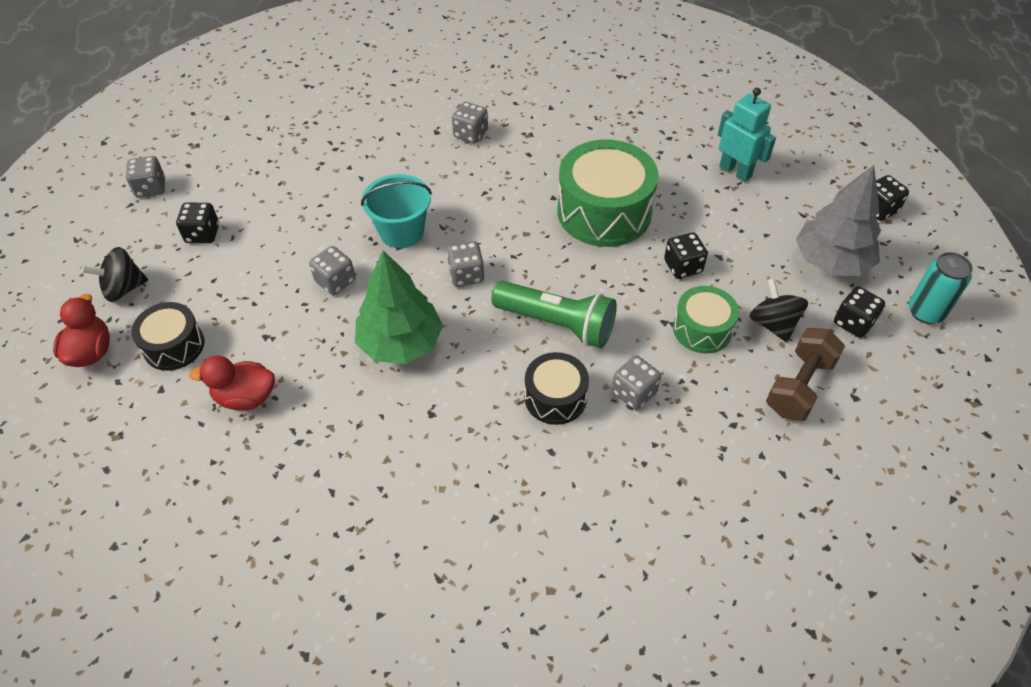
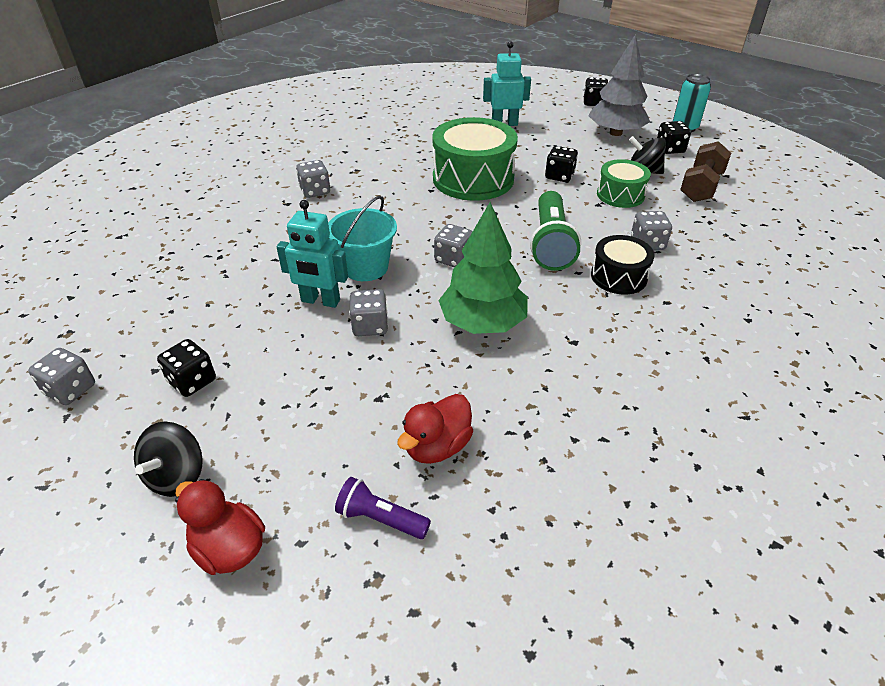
camera: 50 degrees left, 10 degrees down
(162, 407) = (380, 519): none -> purple flashlight
(174, 346) = (309, 470): black drum -> none
(337, 236) = (320, 301): none -> turquoise robot
(557, 324) = (551, 244): green flashlight -> green flashlight turned 120 degrees clockwise
(799, 386) = (701, 187): brown dumbbell -> brown dumbbell turned 45 degrees clockwise

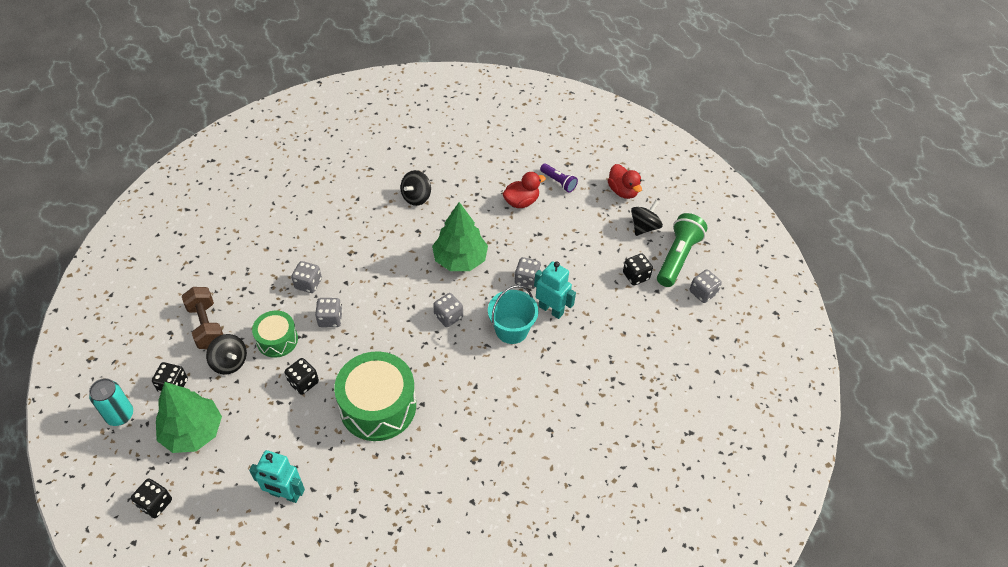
camera: 160 degrees left, 10 degrees up
(315, 191) = (521, 439): grey dice -> grey dice (330, 319)
(551, 244) = (372, 307): green flashlight -> green flashlight (677, 257)
(615, 133) = (193, 432): grey tree -> green tree
(618, 276) = (353, 264): black drum -> none
(622, 391) = (416, 197): none -> black spinning top
(701, 187) = (206, 326): brown dumbbell -> brown dumbbell turned 75 degrees counterclockwise

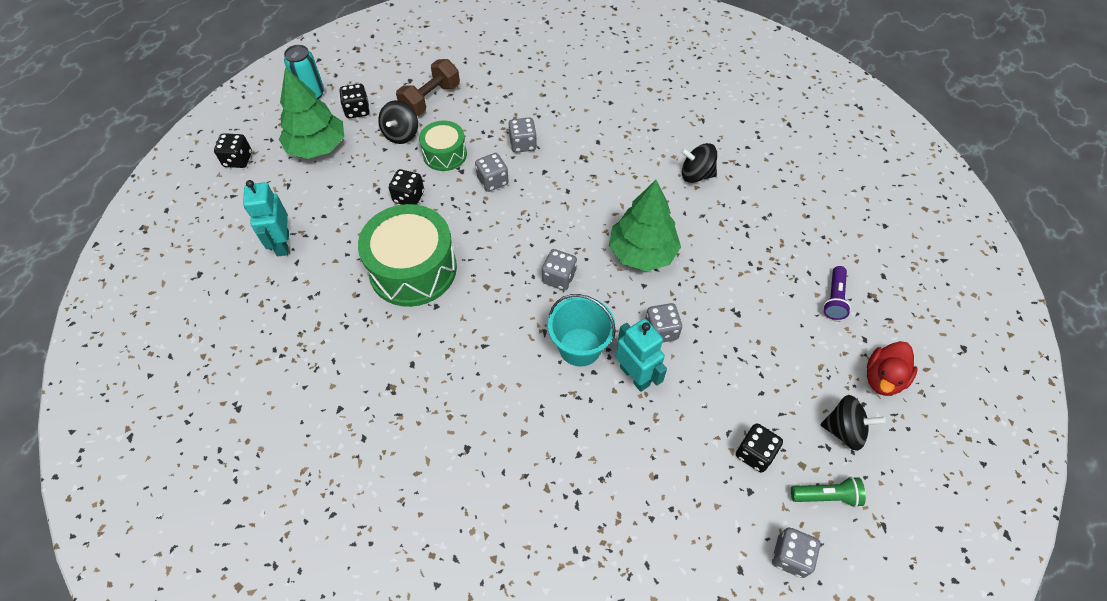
camera: 65 degrees right, 5 degrees up
(521, 201) = (771, 273): red duck -> none
(551, 309) = (635, 376): turquoise robot -> turquoise robot turned 45 degrees counterclockwise
(677, 257) = (826, 496): green flashlight -> green flashlight, size x0.55

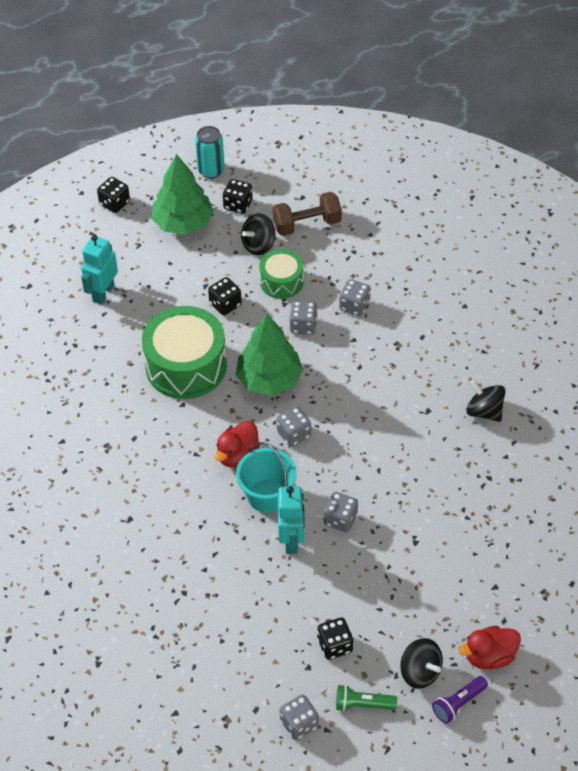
camera: 35 degrees right, 5 degrees down
(523, 324) = (237, 455): none -> red duck
(642, 253) = (378, 451): green tree -> green tree (269, 379)
(826, 496) = (362, 704): green flashlight -> green flashlight turned 150 degrees clockwise
(834, 298) = (509, 576): purple flashlight -> purple flashlight (458, 703)

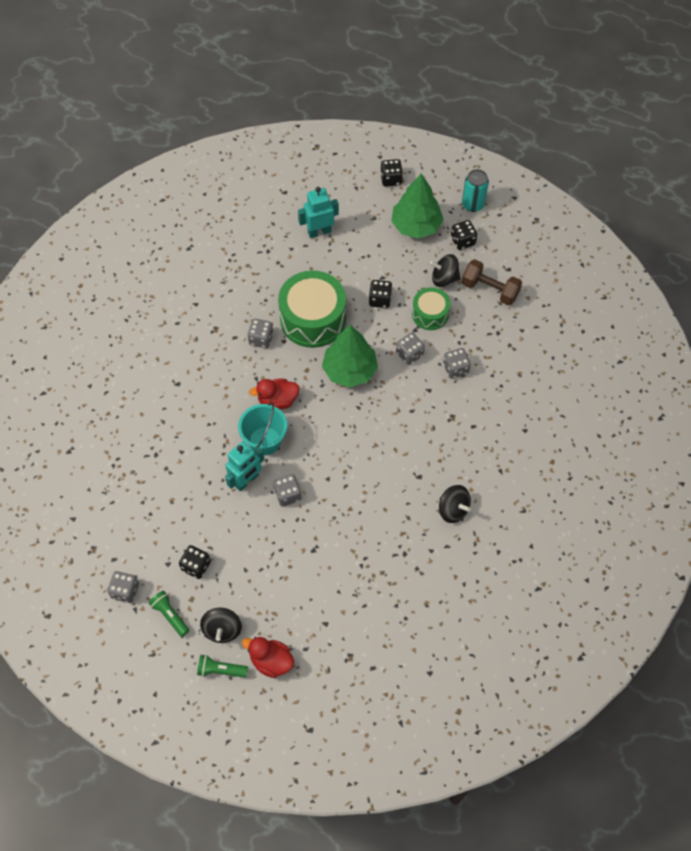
camera: 45 degrees right, 10 degrees up
(294, 434) = (323, 417): grey dice -> grey dice (261, 339)
(458, 703) = (220, 670): purple flashlight -> green flashlight
(484, 411) = (453, 509): black spinning top -> black spinning top turned 135 degrees clockwise

